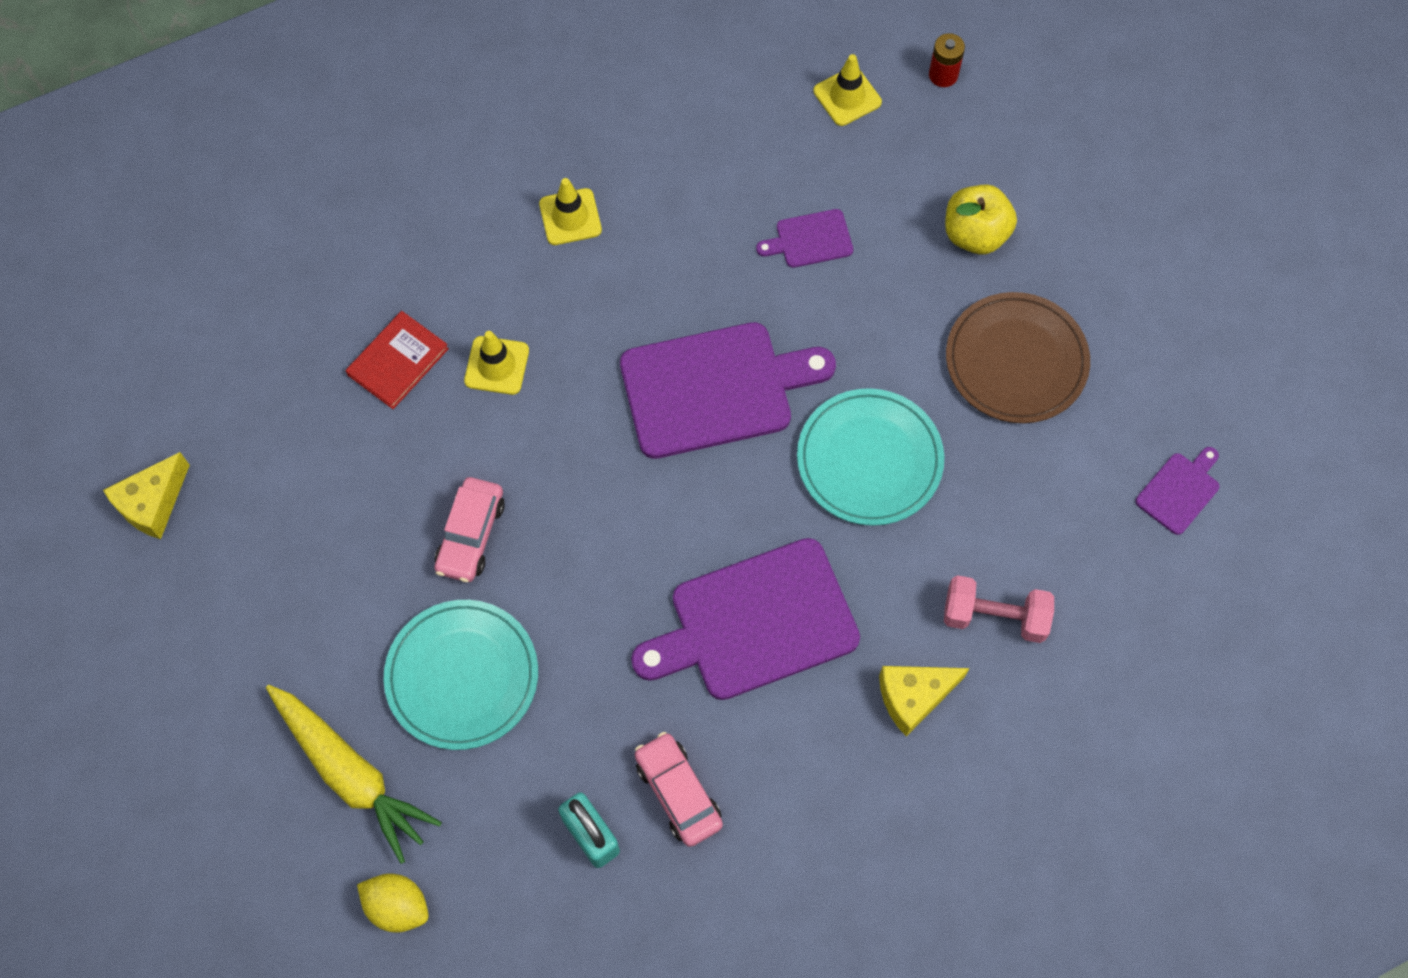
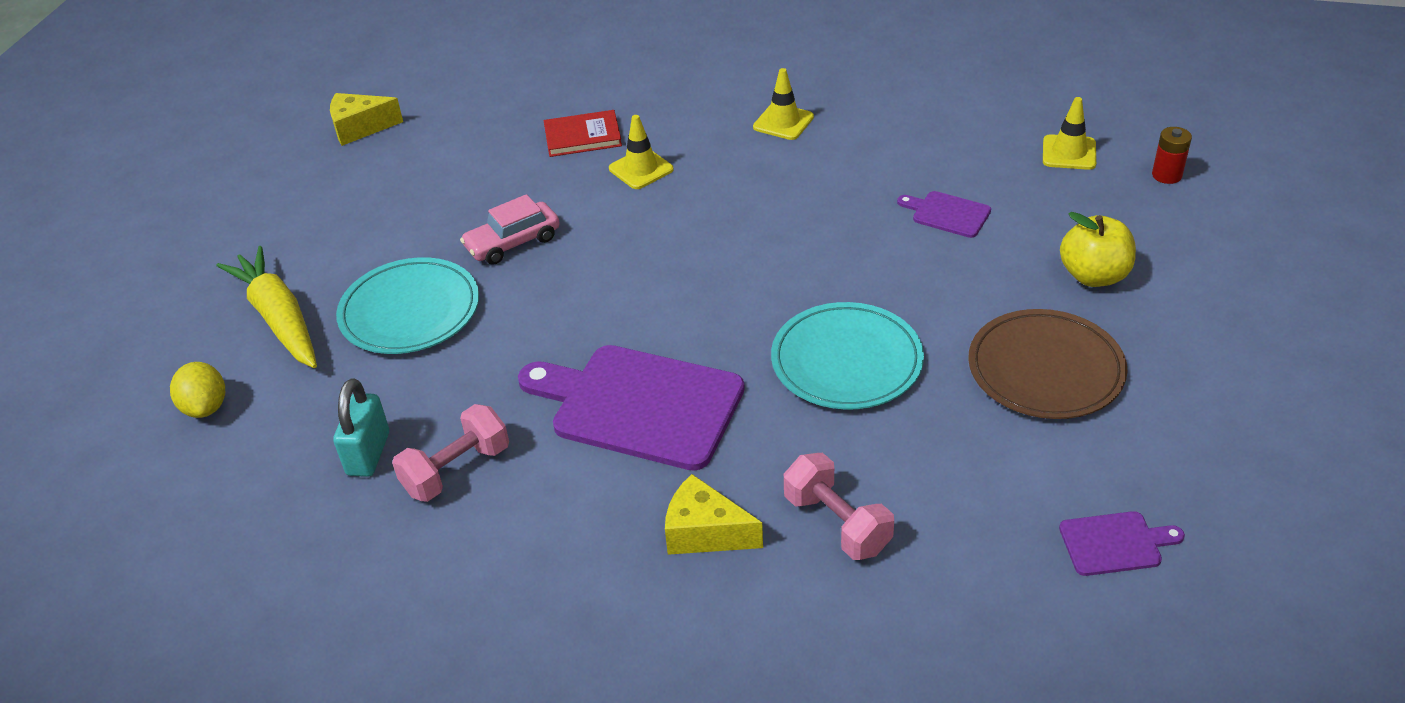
camera: 45 degrees right, 25 degrees down
(350, 773) = (279, 318): yellow carrot -> yellow carrot turned 150 degrees clockwise
(678, 792) = (456, 470): pink car -> pink dumbbell
(714, 388) = (775, 257): purple cutting board -> none

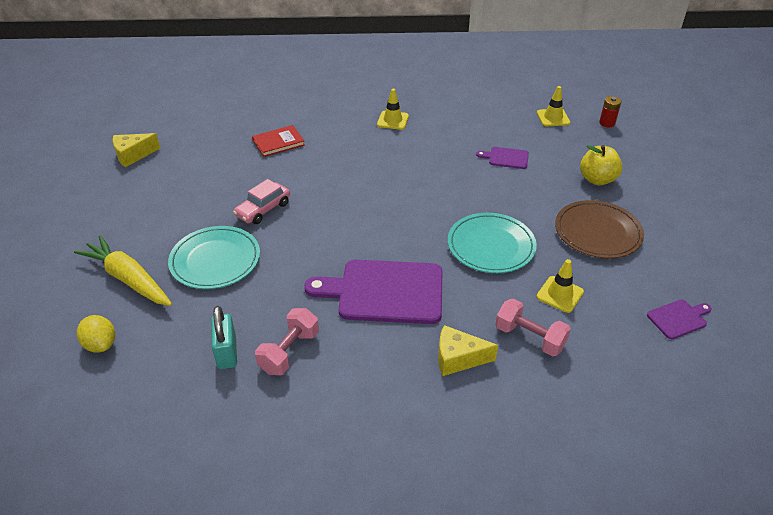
camera: 20 degrees left, 0 degrees up
(641, 169) = (322, 156): yellow traffic cone -> yellow traffic cone (560, 294)

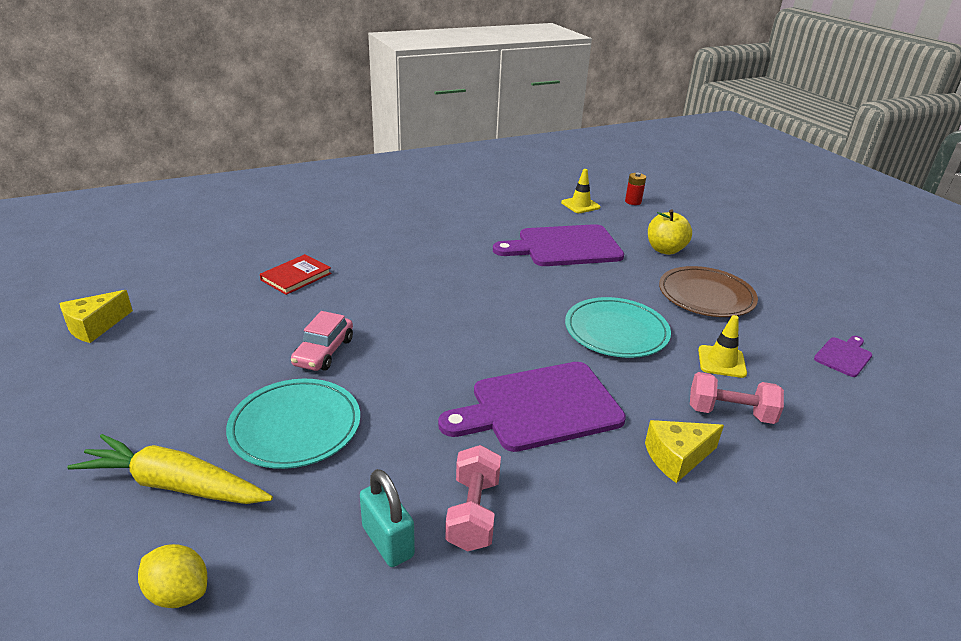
camera: 25 degrees left, 10 degrees down
(392, 120) = (418, 233): yellow traffic cone -> none
(506, 158) = (564, 247): purple cutting board -> purple cutting board, size x2.16

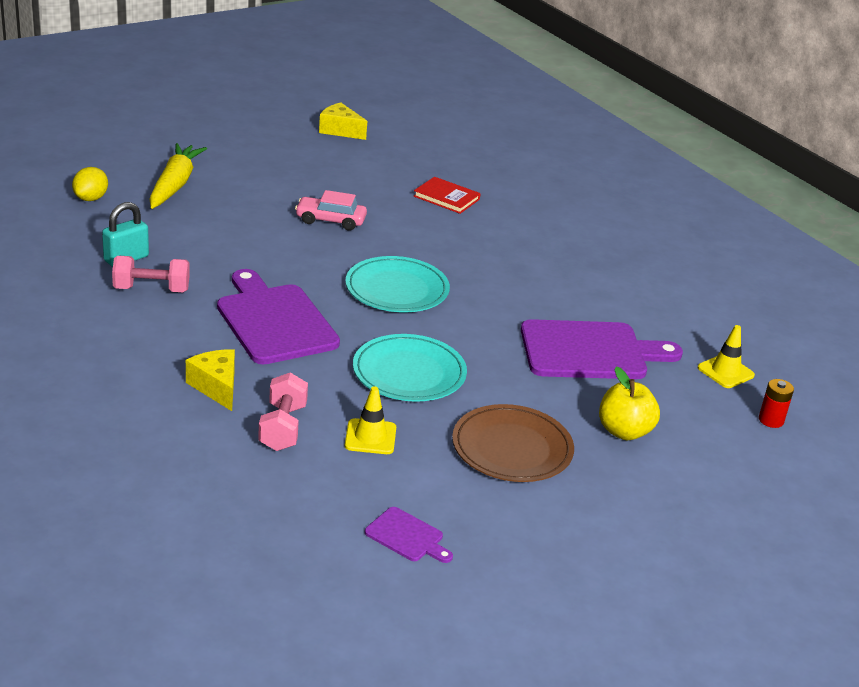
camera: 80 degrees right, 0 degrees up
(295, 427) = (235, 218): turquoise plate -> turquoise plate (397, 289)
(564, 247) = (589, 351): purple cutting board -> purple cutting board turned 105 degrees clockwise

